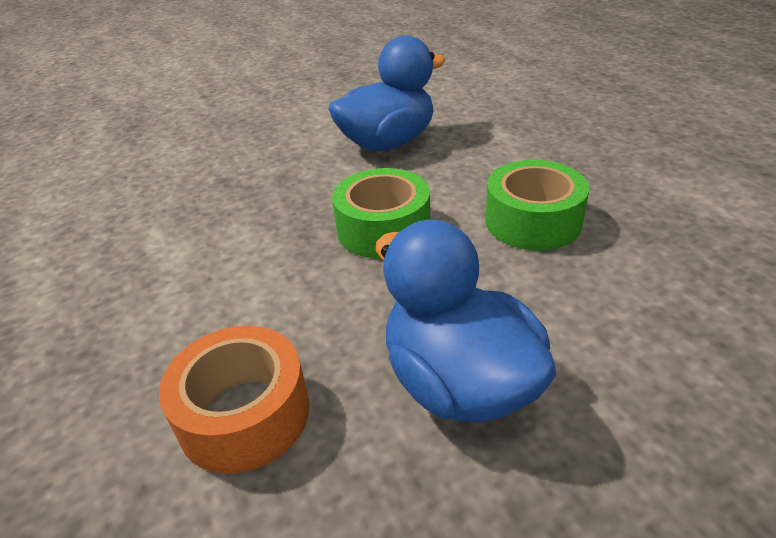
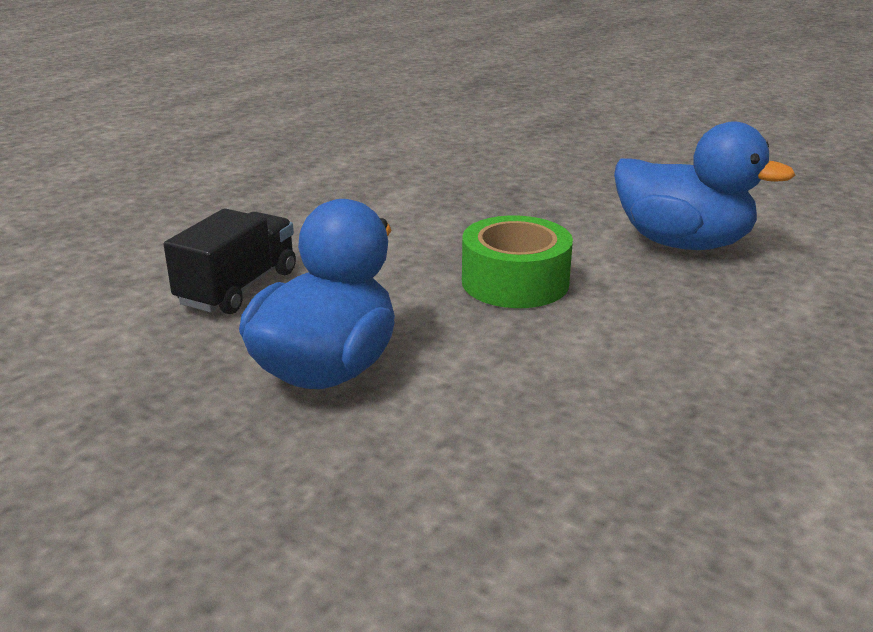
camera: 60 degrees right, 10 degrees down
(244, 414) = (238, 288): orange tape -> black truck
(533, 221) = (619, 363): green tape -> none

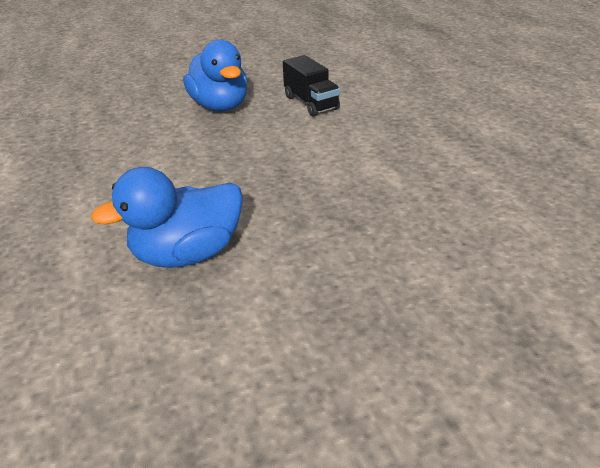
camera: 125 degrees right, 10 degrees up
(515, 282) = (227, 168): green tape -> none

